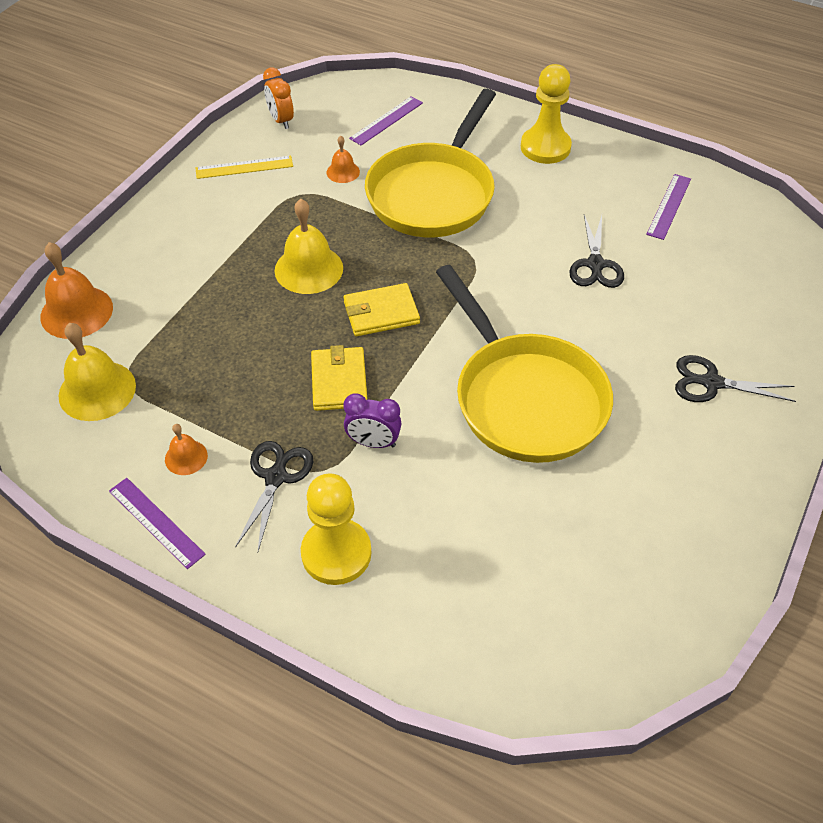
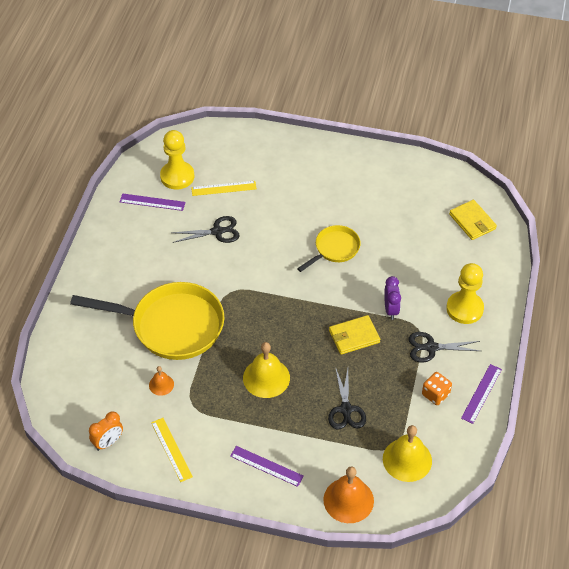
camera: 105 degrees left, 0 degrees up
(186, 457) = (435, 394): orange bell -> orange dice
(381, 313) = (292, 329): yellow wallet -> yellow wallet (472, 221)
(386, 120) = (93, 372): purple ruler -> purple ruler (266, 466)
(525, 398) = (334, 249): yellow pan -> yellow pan, size x0.52
(545, 147) = (105, 272): yellow pawn -> yellow pawn (177, 176)
(687, 287) = (223, 188): none -> yellow ruler
(711, 383) = (295, 173): black scissors -> black scissors (346, 409)

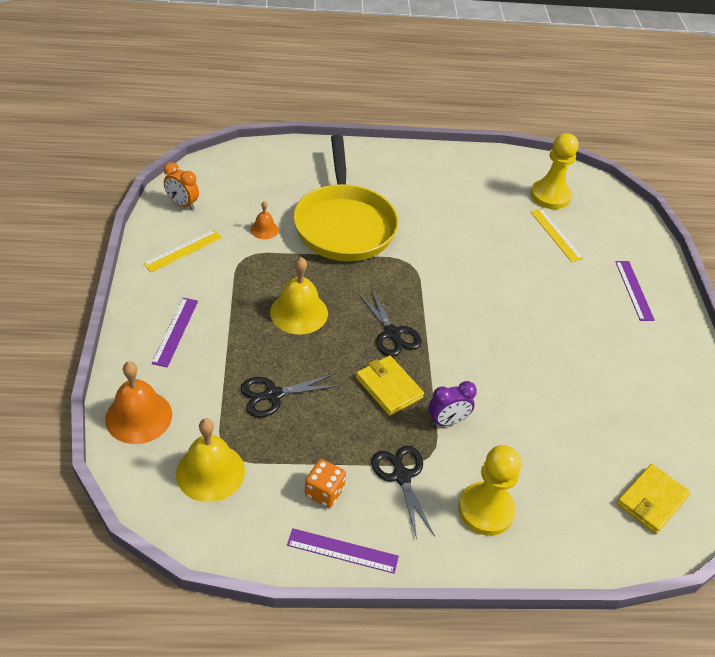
camera: 70 degrees right, 5 degrees down
(152, 202) = (503, 183): purple ruler -> purple ruler (634, 290)
(217, 231) = (490, 239): black scissors -> black scissors (392, 333)
(334, 249) = (519, 348): yellow pan -> none

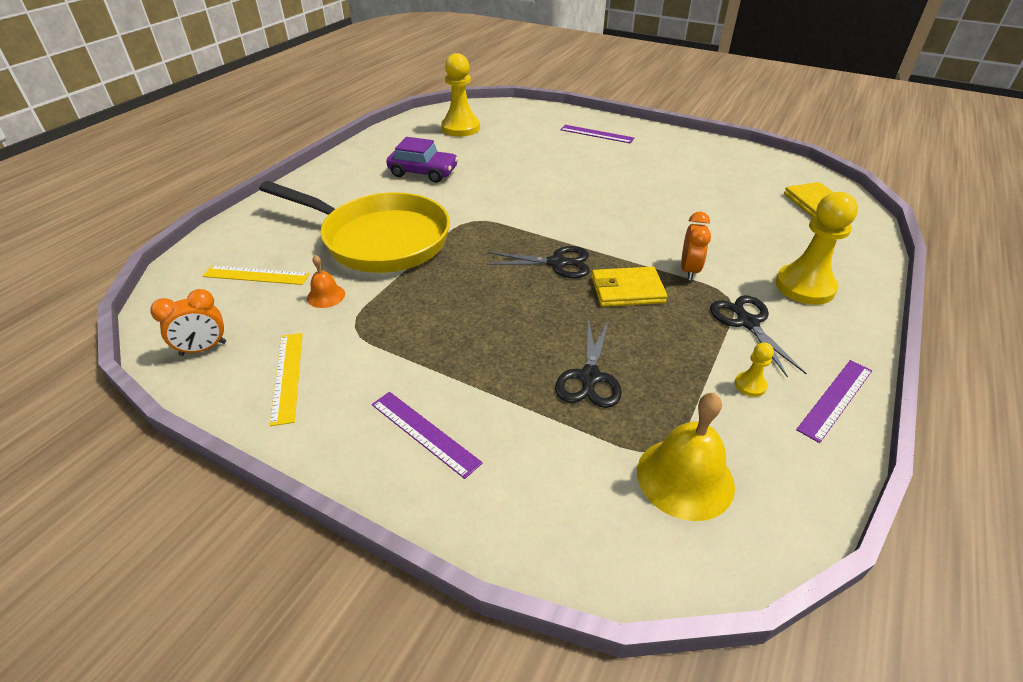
camera: 55 degrees left, 5 degrees down
(139, 416) = (553, 526): orange bell -> none
(299, 312) = (479, 314): yellow bell -> none
(324, 492) = (750, 385): orange dice -> yellow pawn
(401, 476) = (747, 322): black scissors -> black scissors turned 60 degrees clockwise
(447, 421) = (689, 270): purple clock -> orange clock
(454, 206) = (423, 172): none -> purple car
(556, 234) = (507, 141): yellow ruler -> yellow ruler (256, 275)

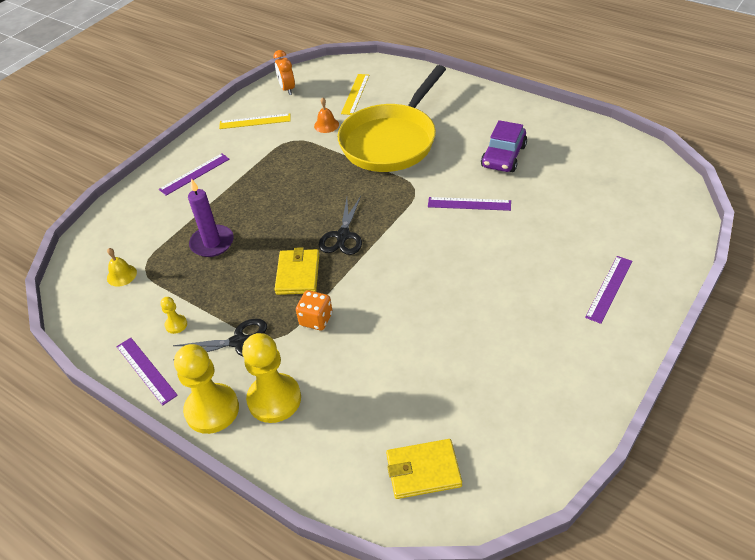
camera: 100 degrees right, 5 degrees up
(460, 128) = (610, 176): yellow pawn -> yellow pawn (212, 410)
(498, 189) = (469, 204): none -> purple ruler
(590, 377) = (212, 243): black scissors -> purple candle
(685, 478) = (121, 275): yellow bell -> yellow bell, size x0.53
(689, 270) = (316, 319): orange clock -> orange dice

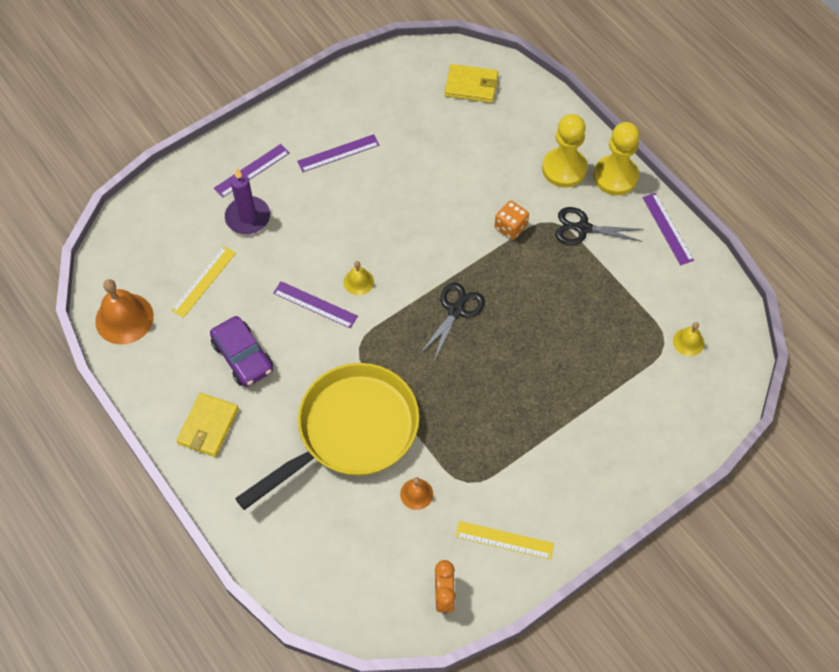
camera: 165 degrees left, 15 degrees up
(176, 325) = (637, 265): yellow pawn -> none
(194, 174) = (596, 466): purple ruler -> purple ruler (338, 153)
(212, 243) = (591, 350): purple candle -> purple candle (248, 217)
(298, 274) = (513, 280): yellow wallet -> yellow wallet (208, 426)
(355, 94) = (358, 543): yellow ruler -> yellow ruler (203, 281)
(441, 230) = (358, 282): none -> yellow bell
(503, 156) = (243, 356): purple car -> purple car turned 105 degrees clockwise
(617, 150) = (124, 318): none -> orange bell

